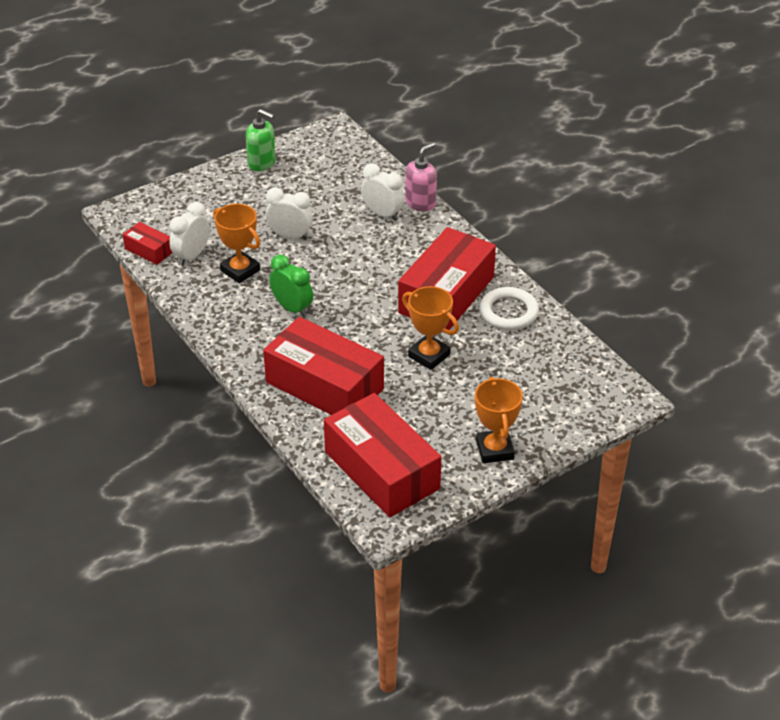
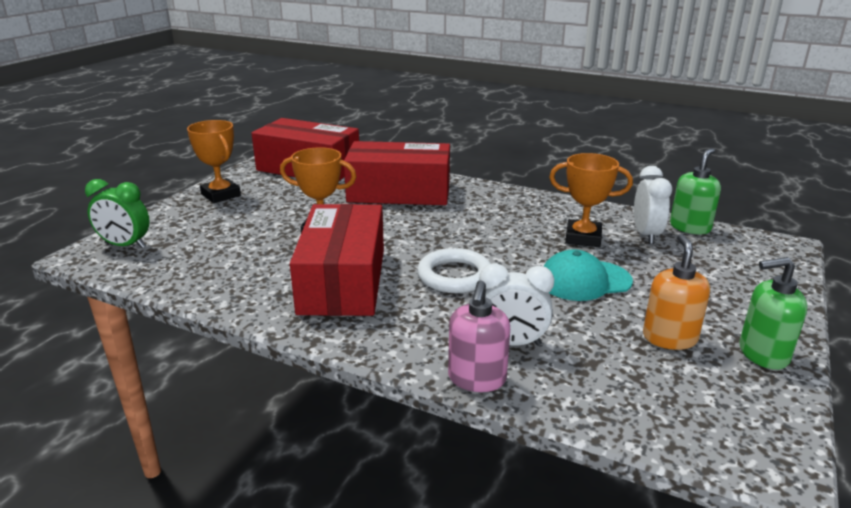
camera: 150 degrees right, 15 degrees down
(149, 250) = (690, 227): red box -> green soap dispenser
(290, 236) = (584, 281): white clock -> turquoise cap
(292, 308) = (491, 226): green clock -> green clock (125, 245)
(295, 186) = (669, 338): none -> orange soap dispenser
(508, 312) = (255, 286): white ring -> white ring (454, 276)

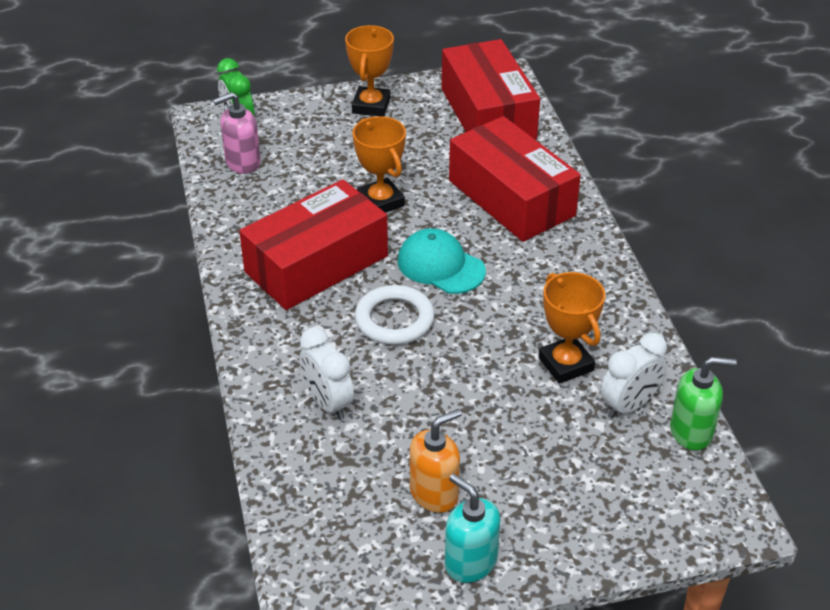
camera: 50 degrees right, 15 degrees up
(477, 379) = (262, 408): pink soap dispenser -> pink soap dispenser (242, 162)
(584, 281) = (477, 401): turquoise cap -> turquoise cap (440, 266)
(762, 354) = (470, 562): green soap dispenser -> turquoise soap dispenser

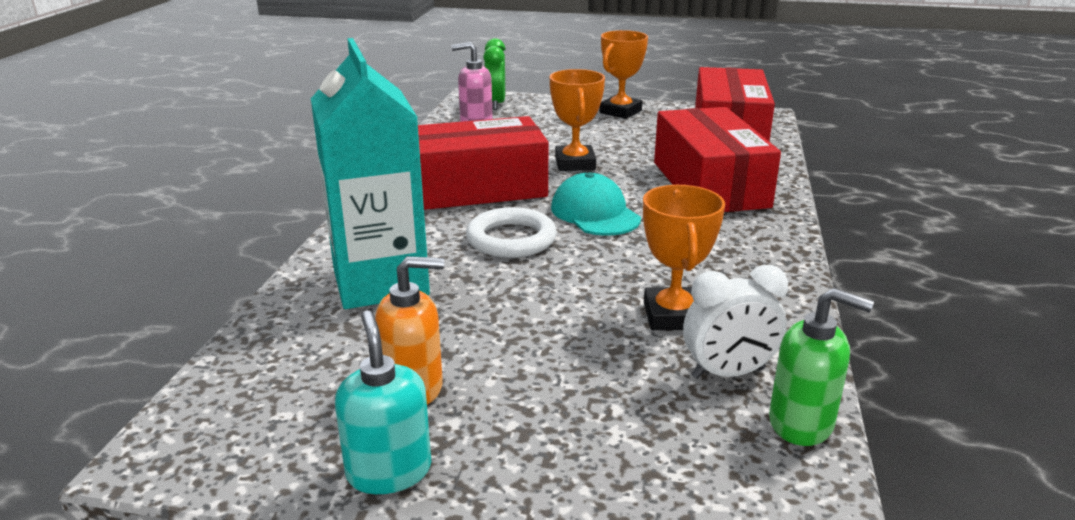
camera: 25 degrees right, 15 degrees down
(328, 403) = (380, 282): white clock -> turquoise carton

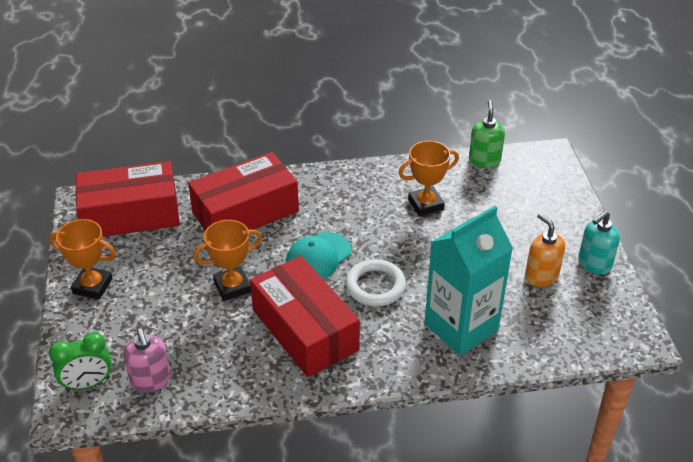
camera: 110 degrees left, 15 degrees up
(728, 373) = (463, 182): white clock -> none

